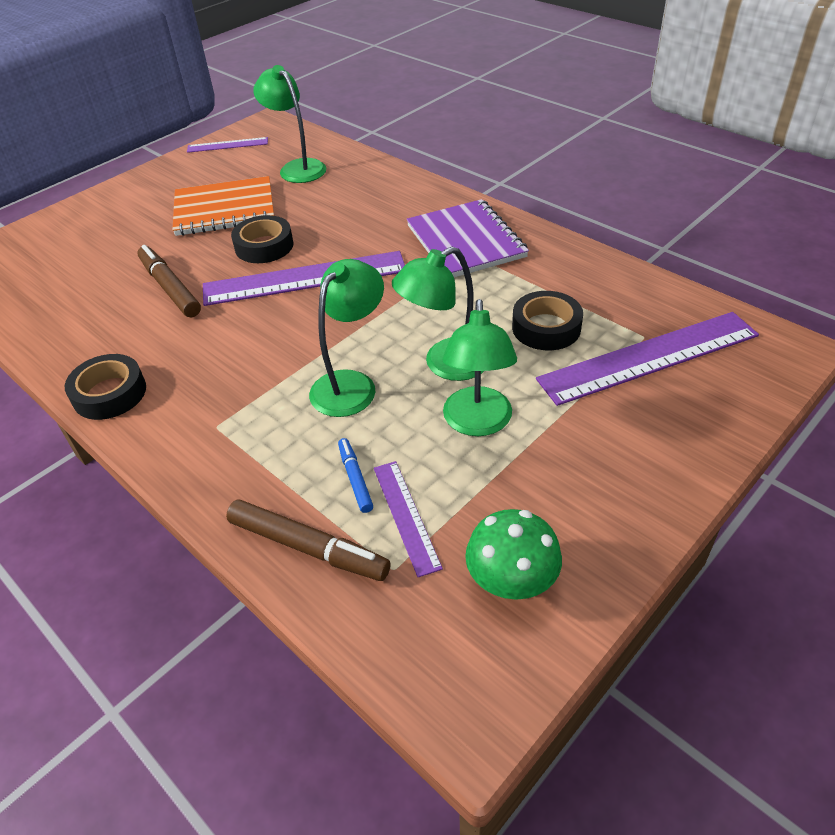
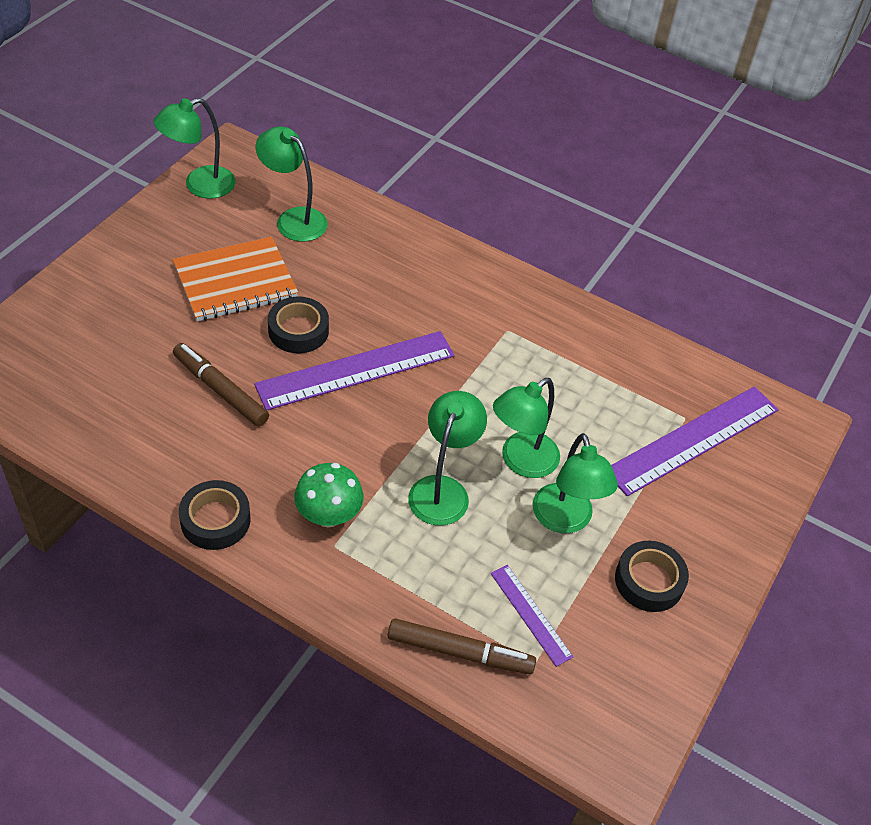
camera: 20 degrees left, 5 degrees up
(227, 145) = (200, 185): purple ruler -> green lamp
(355, 478) = (477, 585): blue marker -> none
(465, 241) = (500, 315): purple notebook -> none
(511, 581) = (628, 660): green mushroom -> green mushroom (328, 515)
(546, 328) = (599, 414): black tape -> black tape (649, 581)

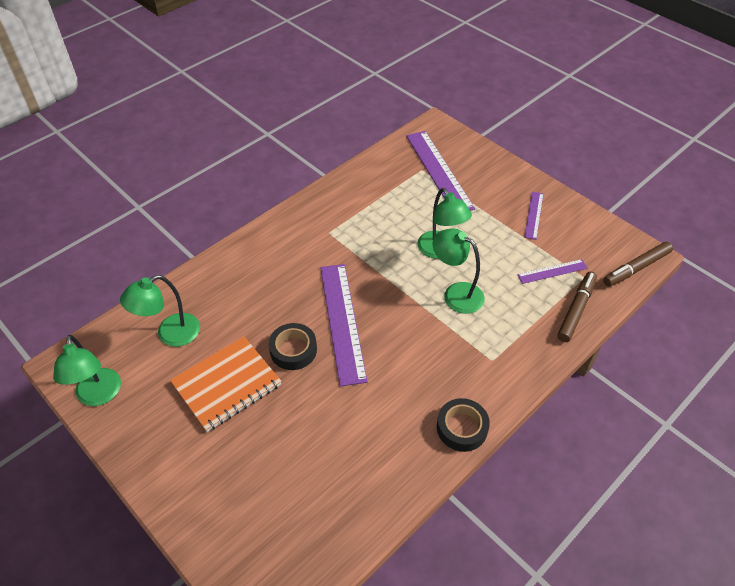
camera: 70 degrees left, 0 degrees up
(220, 390) = (340, 409): brown marker -> brown marker (636, 268)
(235, 282) = (227, 384): orange notebook -> orange notebook turned 60 degrees clockwise
(328, 515) = (467, 359): green mushroom -> none
(565, 520) = (487, 240): green lamp -> none
(649, 581) = (534, 215): black tape -> purple ruler

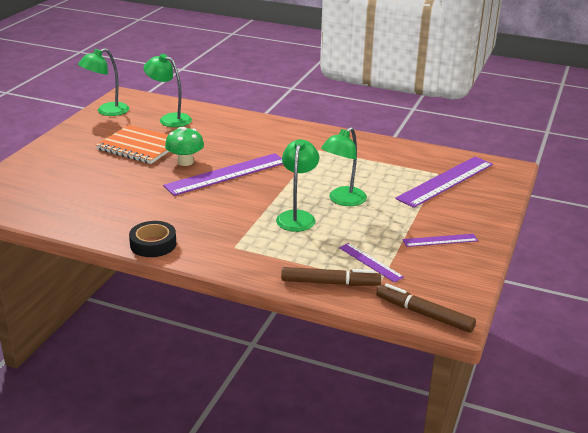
camera: 65 degrees right, 20 degrees down
(293, 350) = (185, 162): black tape -> green mushroom

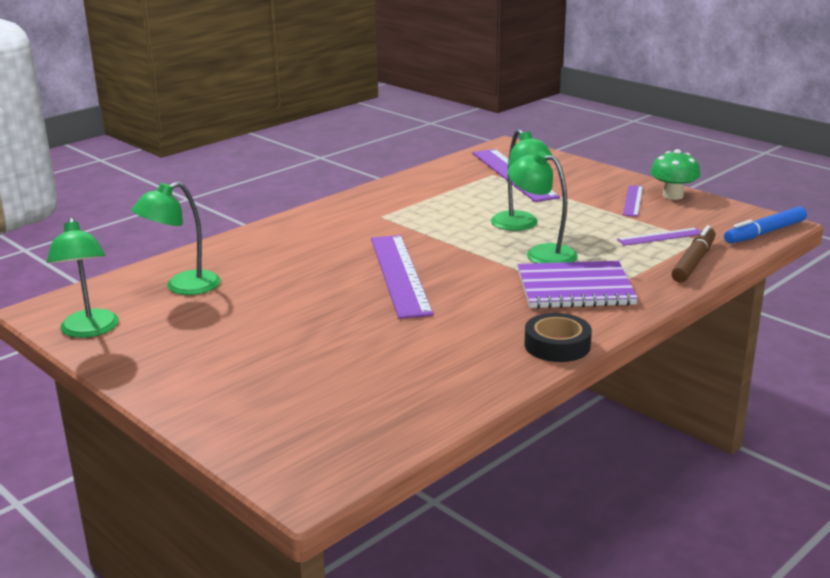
camera: 65 degrees left, 5 degrees down
(139, 146) = (254, 320): orange notebook -> none
(185, 162) = (338, 295): green mushroom -> green mushroom (673, 195)
(245, 238) = (575, 288): none -> purple notebook
(424, 314) = (765, 233): brown marker -> blue marker

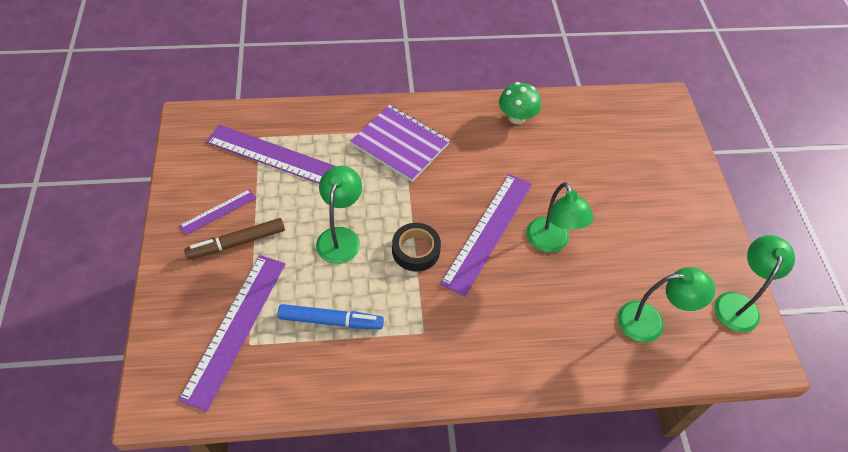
camera: 145 degrees left, 30 degrees up
(541, 253) = (372, 191): green lamp -> green lamp (551, 243)
(557, 345) = (469, 109): black tape -> black tape (416, 250)
(660, 237) = (276, 157): purple ruler -> purple ruler, size x1.96
(673, 195) = (182, 197): green mushroom -> green mushroom (516, 117)
(693, 262) = (300, 121): brown marker -> brown marker (237, 243)
(765, 233) = (212, 116): blue marker -> blue marker (331, 320)

